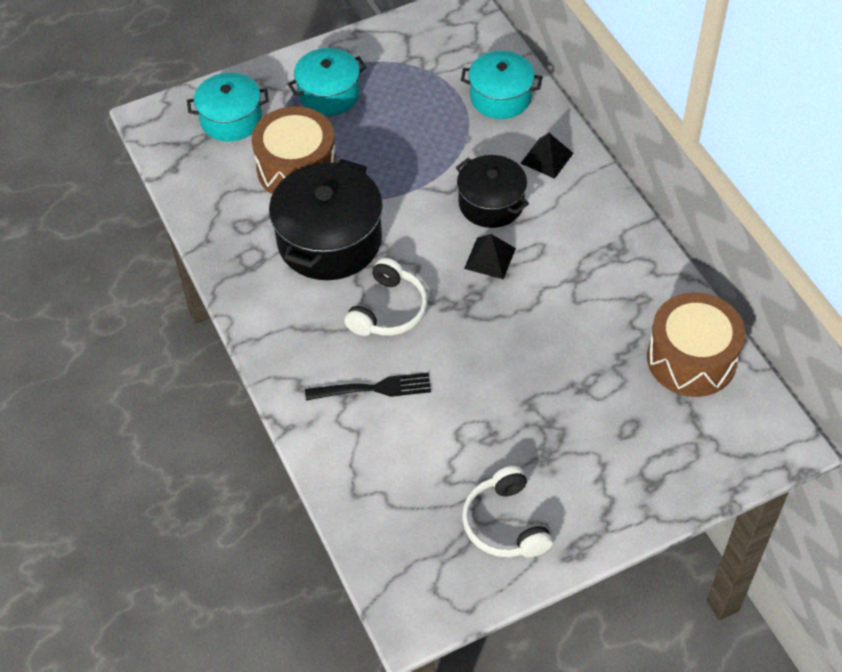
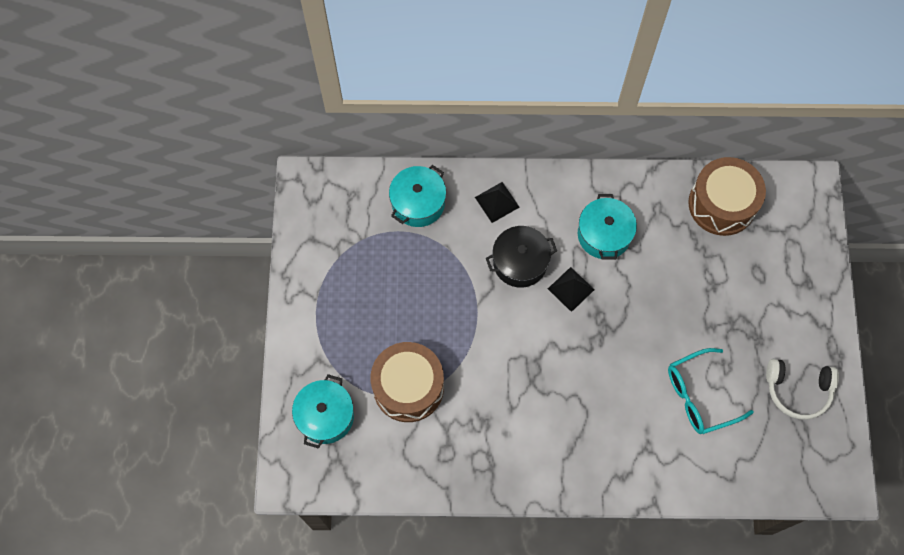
camera: 65 degrees left, 15 degrees up
(329, 94) = (341, 327): turquoise pot -> turquoise pot (604, 234)
(329, 240) = (495, 395): black pot -> none
(373, 388) = (648, 425): black fork -> none
(389, 310) = (583, 382): white headphones -> none
(437, 424) = (699, 396): none -> turquoise glasses

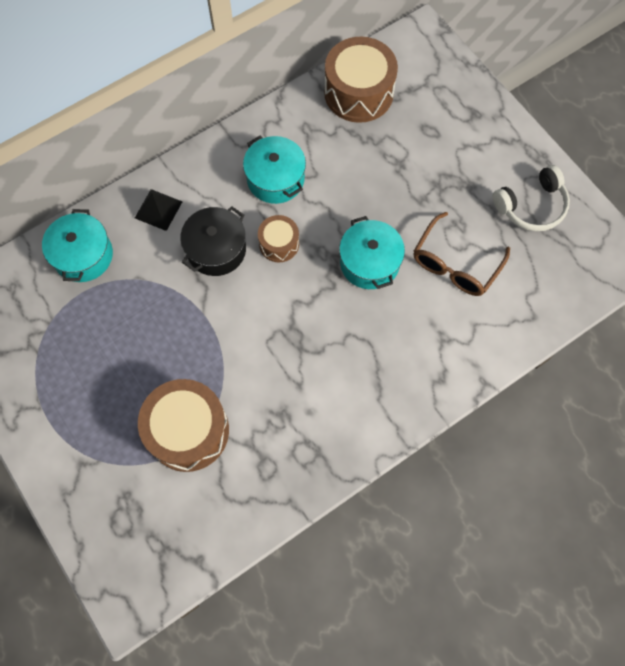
camera: 35 degrees left, 0 degrees up
(325, 416) = (124, 514): turquoise pot -> turquoise pot (369, 262)
(571, 289) = (279, 244): black pyramid -> brown drum
(699, 396) = (455, 264): turquoise glasses -> brown glasses

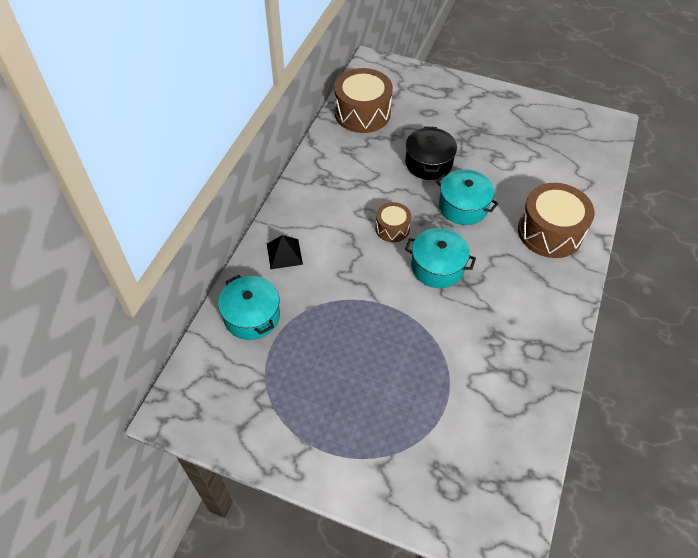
camera: 35 degrees left, 15 degrees down
(188, 431) = (440, 388): brown drum -> brown drum (550, 232)
(216, 249) = (351, 256): black pot -> black pot (428, 163)
(275, 179) = (353, 190): turquoise pot -> turquoise pot (437, 267)
(455, 264) = (517, 178): brown glasses -> none
(531, 206) = (530, 122): white headphones -> none

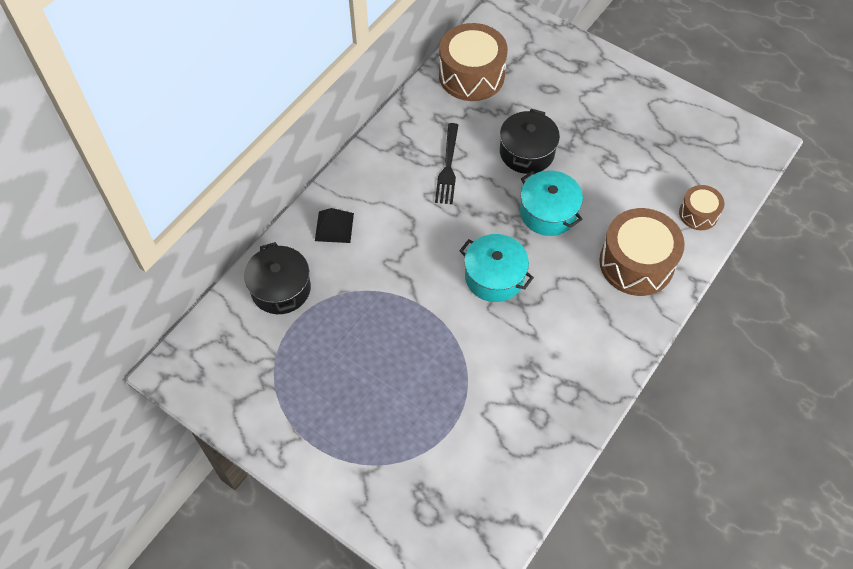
camera: 15 degrees right, 5 degrees up
(252, 316) = (281, 288): turquoise pot -> black pot
(367, 186) = (448, 167): none -> black fork
(392, 228) = (460, 222): brown drum -> brown drum (698, 214)

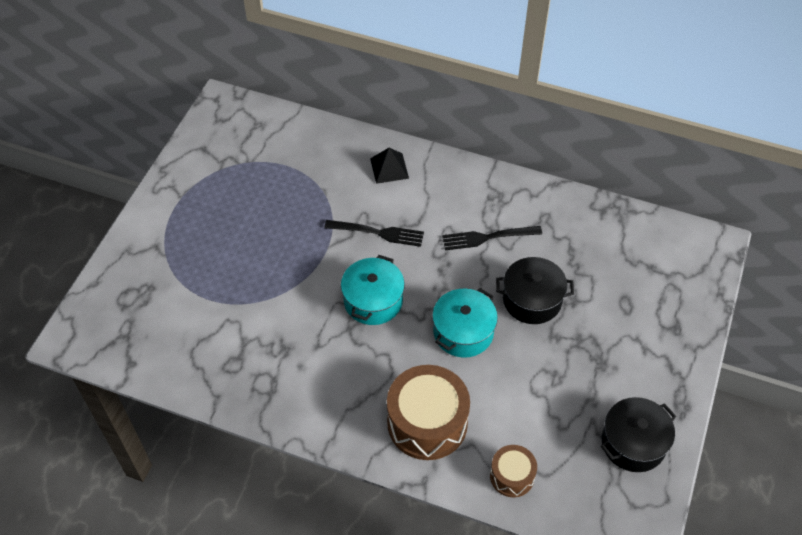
camera: 75 degrees right, 5 degrees down
(281, 288) = (315, 148): black pot -> black pot (633, 443)
(414, 255) = (378, 233): none -> black fork
(471, 75) = (612, 233): brown drum -> none

